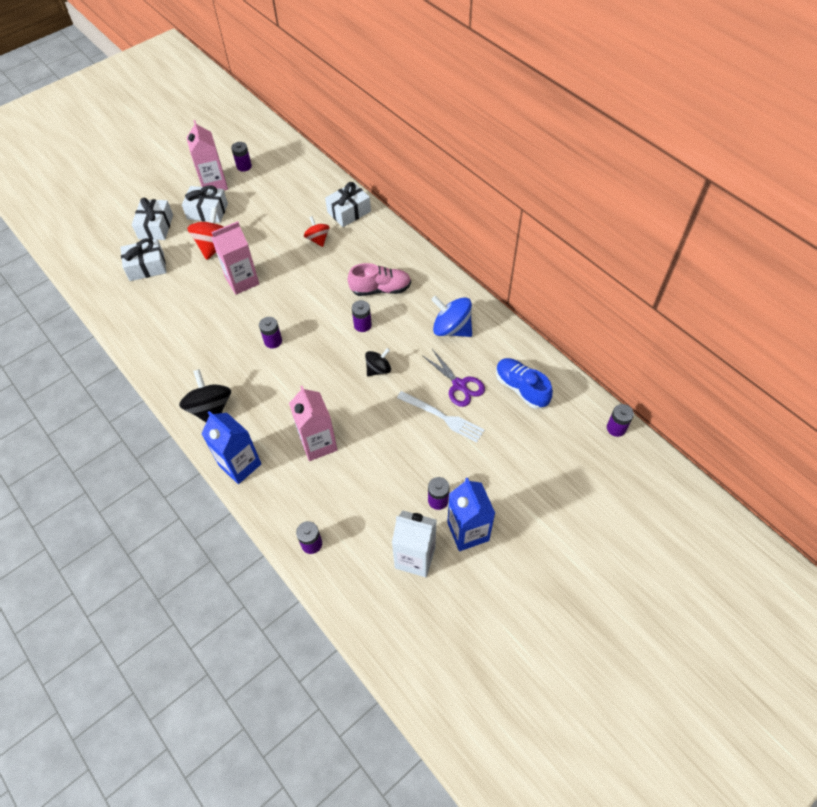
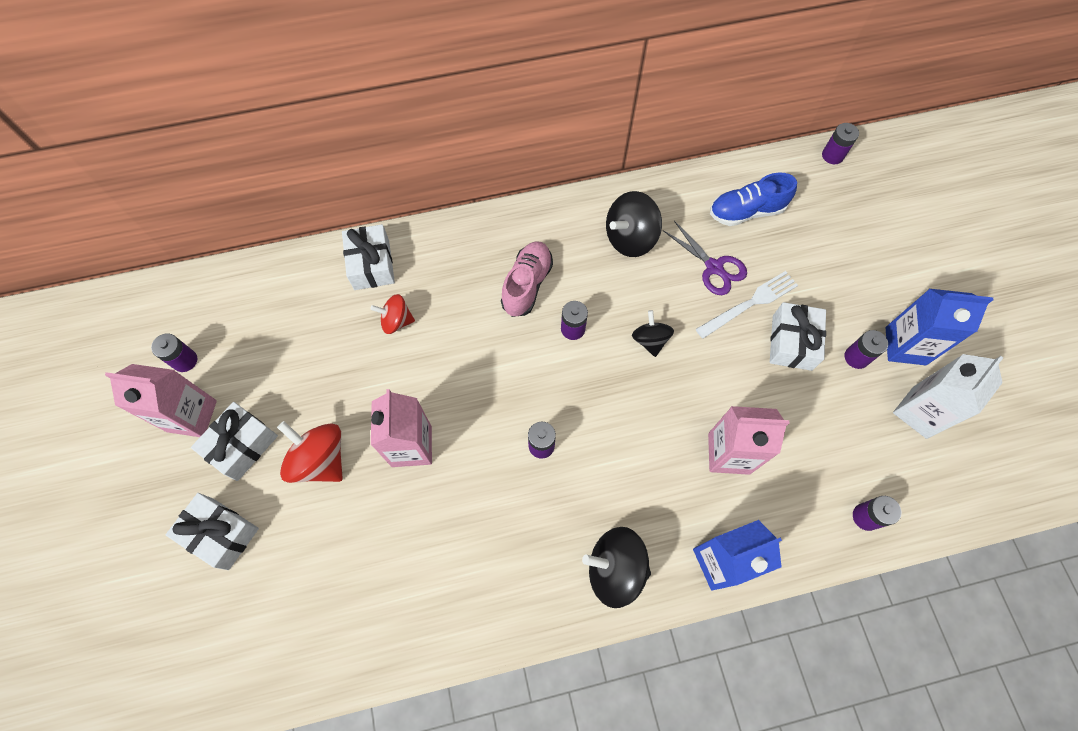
camera: 65 degrees left, 10 degrees up
(147, 267) = (297, 575): white gift -> white gift (792, 342)
(452, 329) = (630, 238): blue spinning top -> black spinning top
(459, 385) = (714, 267): purple scissors -> purple scissors turned 60 degrees clockwise

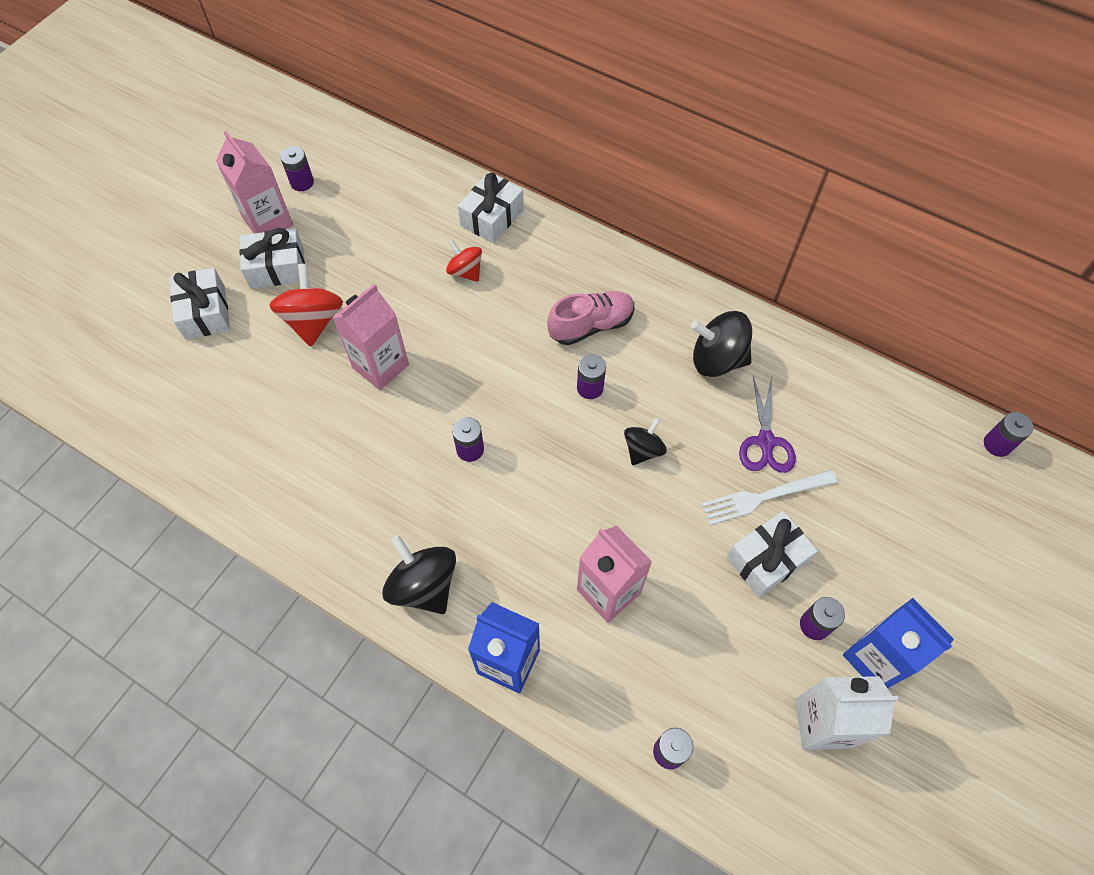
camera: 45 degrees right, 5 degrees down
(746, 211) = (850, 422): blue shoe -> none
(749, 304) = (764, 497): white fork -> white fork turned 150 degrees clockwise

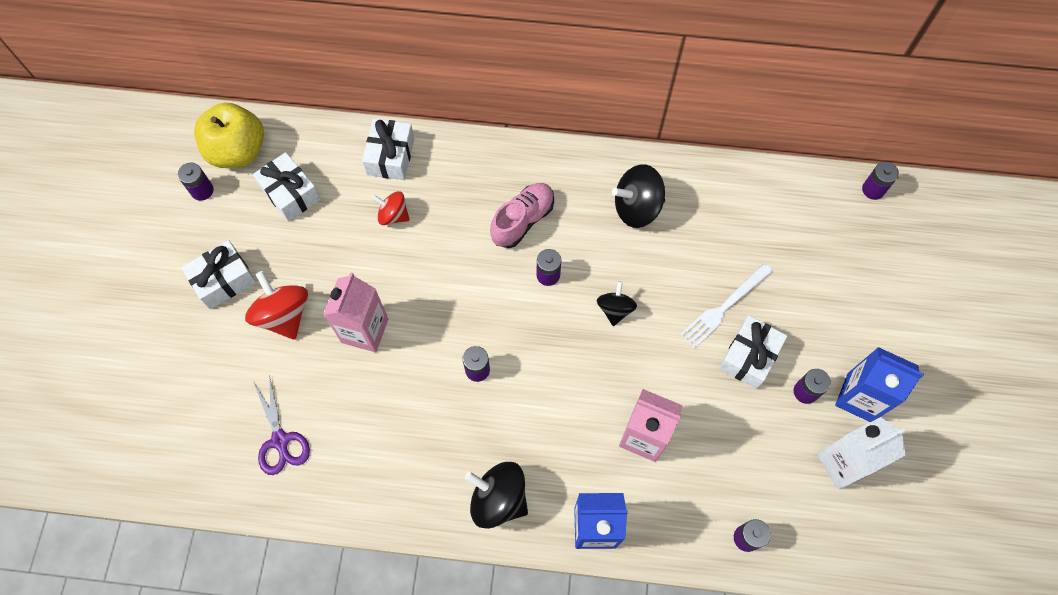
camera: 25 degrees left, 5 degrees up
(205, 312) = (181, 348): white gift -> white gift (290, 193)
(268, 222) = (191, 241): pink carton -> none
(353, 160) = (238, 151): none -> yellow apple
(765, 442) = (705, 261): purple scissors -> purple scissors (280, 440)

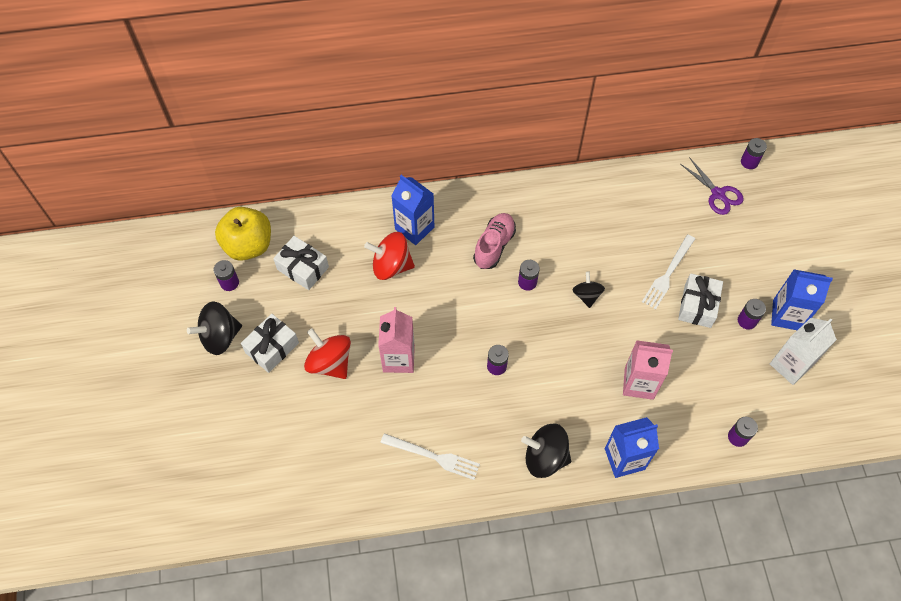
camera: 15 degrees left, 5 degrees down
(280, 440) = (360, 458): purple scissors -> purple scissors (718, 194)
(365, 462) = (433, 456): none -> white fork
(390, 156) = (373, 221): white gift -> none
(393, 215) = (391, 266): red spinning top -> red spinning top, size x1.62
(435, 176) = (414, 228): none -> blue carton
(637, 208) = (578, 216): black spinning top -> black spinning top (220, 337)

